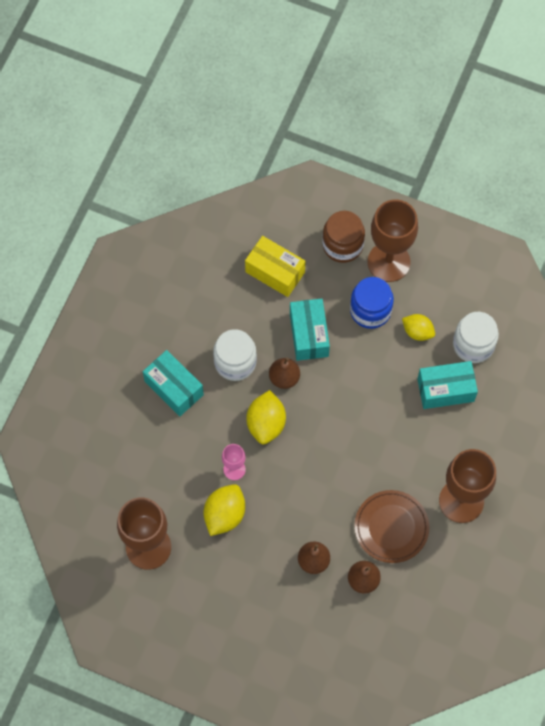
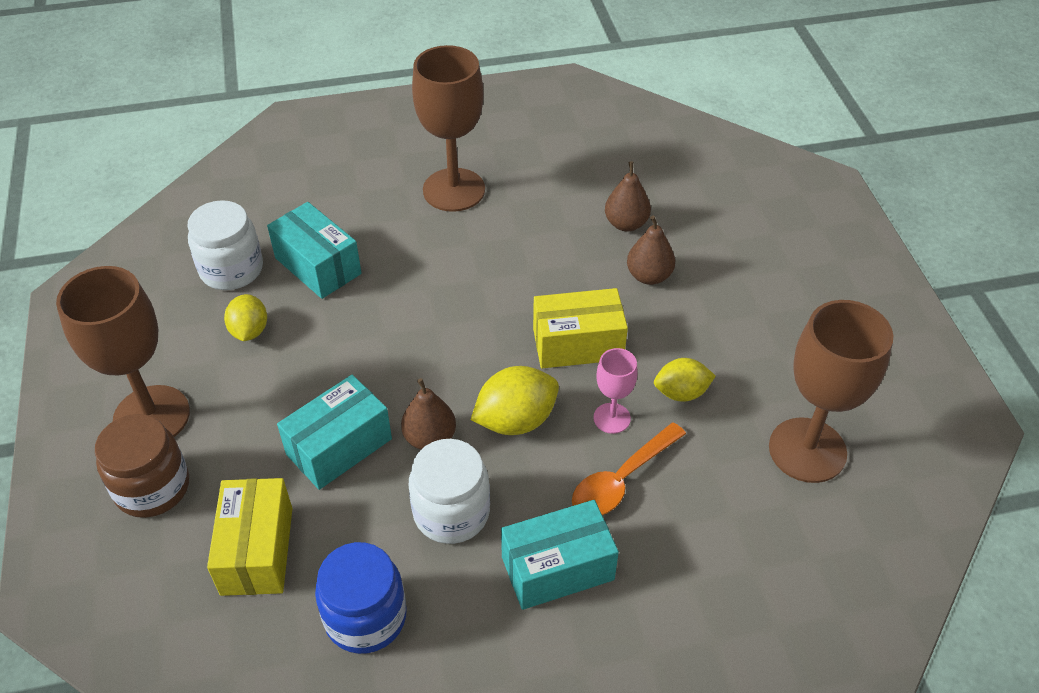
camera: 125 degrees left, 20 degrees down
(174, 388) = (557, 568): turquoise box -> turquoise box turned 60 degrees clockwise
(197, 447) = (621, 480): none -> orange spoon
(224, 514) = (681, 393): yellow lemon -> yellow lemon, size x0.66
(292, 487) = (578, 344): none -> yellow box
(370, 310) = (249, 397): blue jar -> blue jar (365, 617)
(391, 527) = (541, 230): brown plate -> none

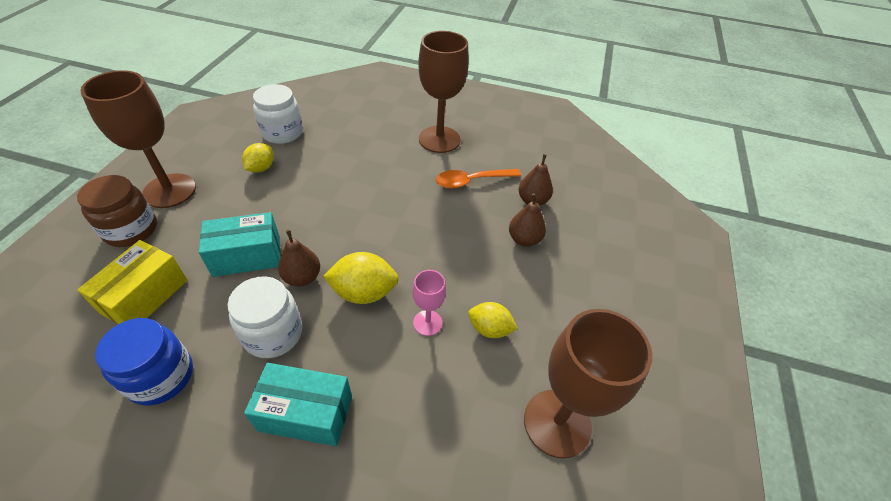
camera: 25 degrees right, 0 degrees up
(318, 266) = (328, 149): turquoise box -> none
(578, 344) = (443, 262): yellow box -> none
(621, 480) = (400, 371): orange spoon -> orange spoon (471, 181)

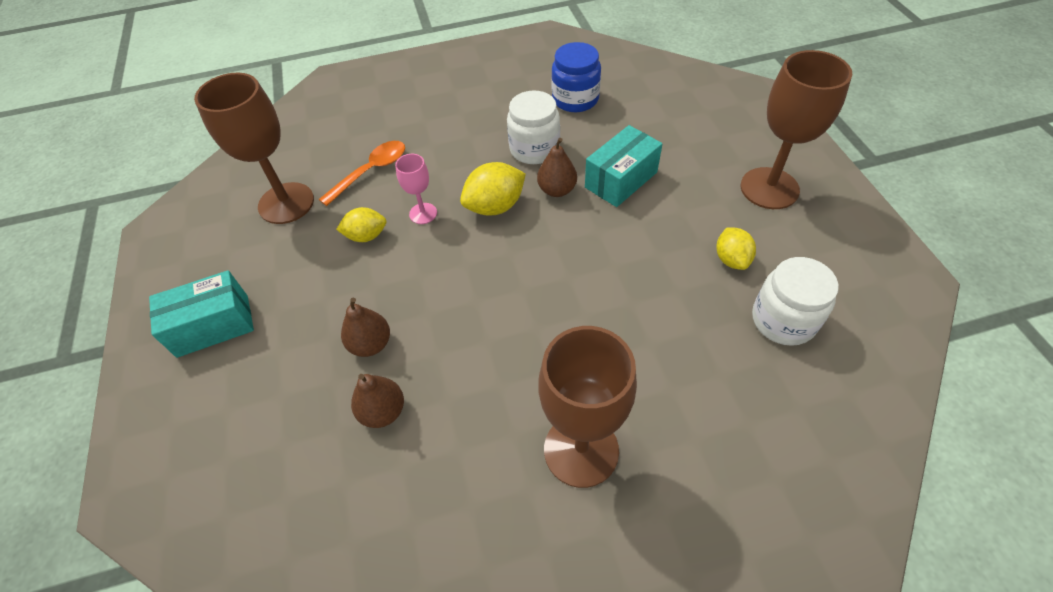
camera: 155 degrees right, 5 degrees up
(131, 230) = (738, 147): brown jar -> none
(145, 296) = (651, 121): yellow box -> none
(306, 413) = (466, 128): turquoise box -> turquoise box (213, 325)
(471, 181) = (481, 394): orange spoon -> orange spoon (371, 171)

